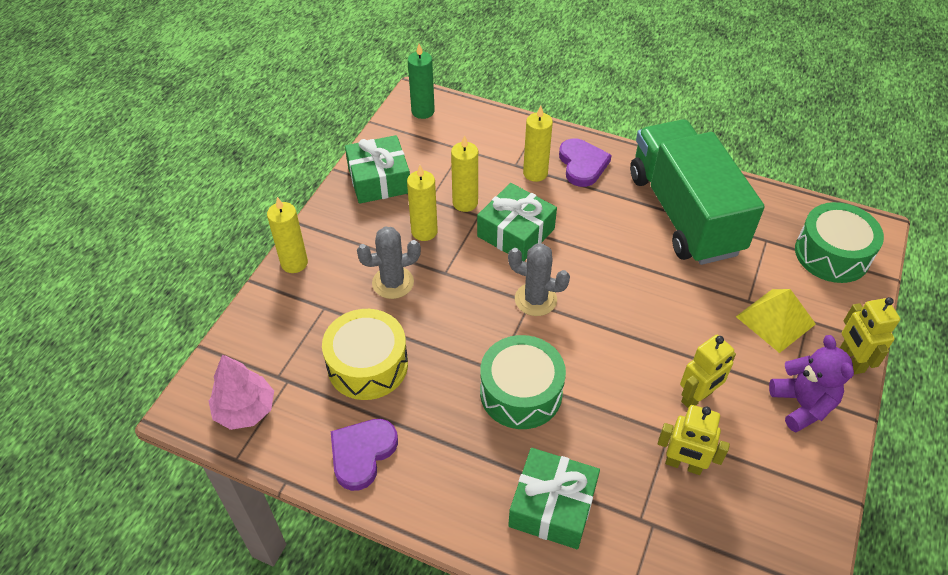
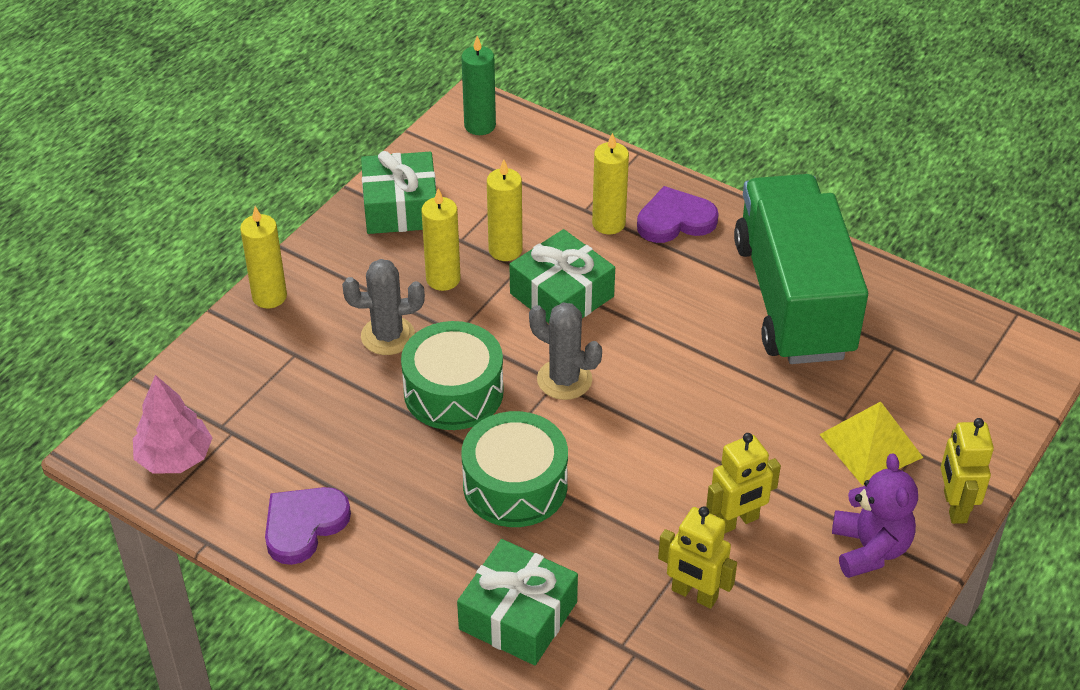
camera: 10 degrees right, 5 degrees down
(367, 365) = (333, 428): yellow drum -> none
(582, 164) = (675, 220): purple heart -> purple heart turned 105 degrees counterclockwise
(832, 254) = (977, 375): green drum -> green drum (453, 392)

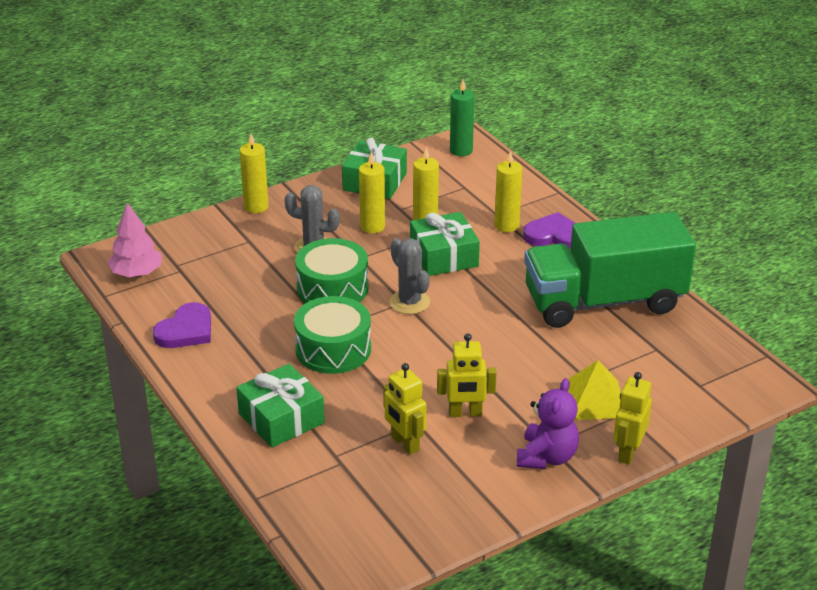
camera: 25 degrees right, 10 degrees down
(304, 525) = (186, 330): purple heart -> purple heart turned 150 degrees clockwise
(793, 299) = (604, 302): green truck -> green truck turned 120 degrees counterclockwise

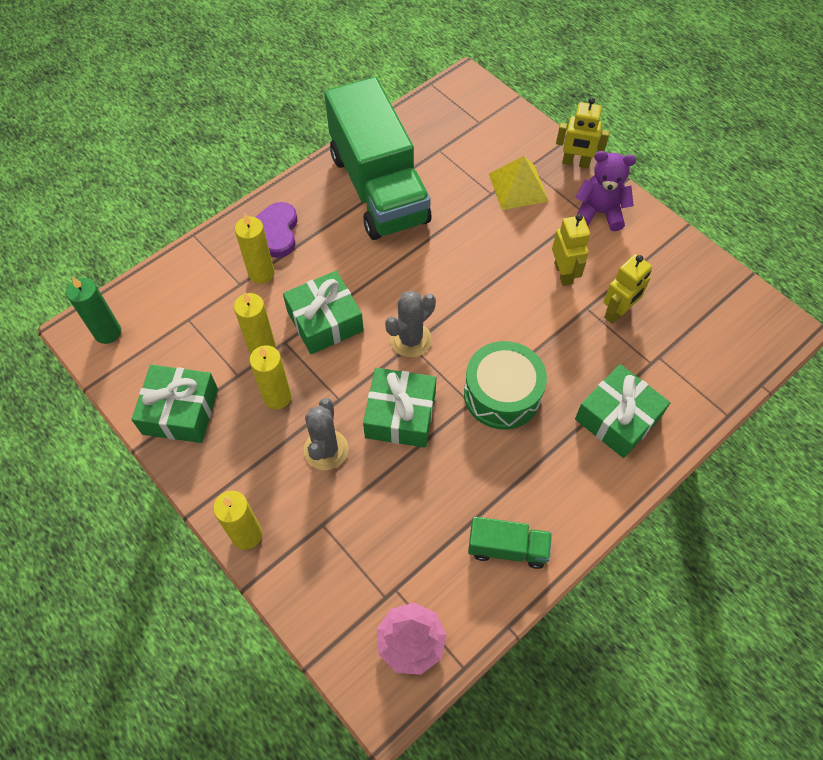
camera: 100 degrees left, 25 degrees up
(186, 330) = (507, 548): purple heart -> green truck
(332, 288) = (400, 415): green drum -> green gift

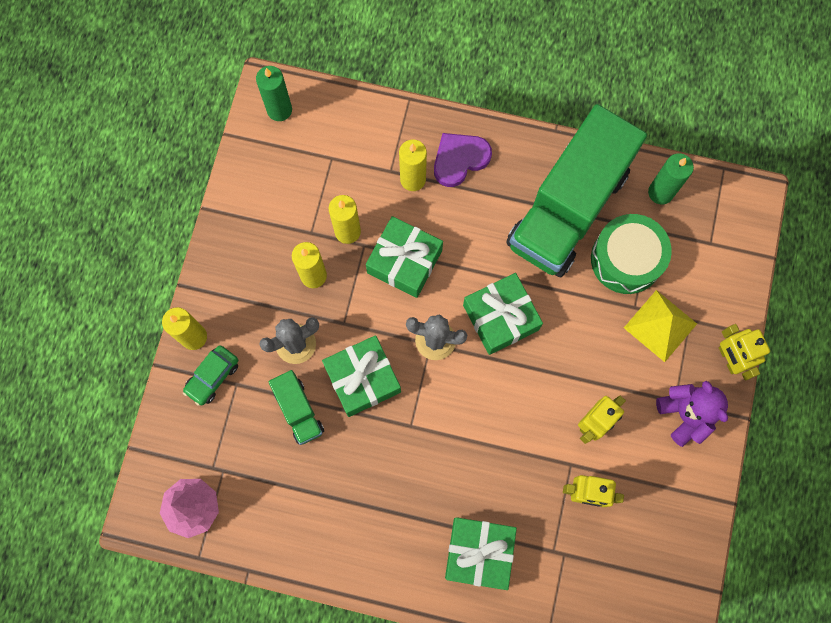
camera: 55 degrees right, 15 degrees up
(180, 411) = (253, 215): green gift -> green gift (500, 317)
(299, 541) = (213, 377): none -> green car
(416, 127) = (660, 192): none -> green candle
(502, 394) = (436, 446): green drum -> green drum (626, 259)
(507, 548) = (308, 532): green truck -> green truck (298, 410)

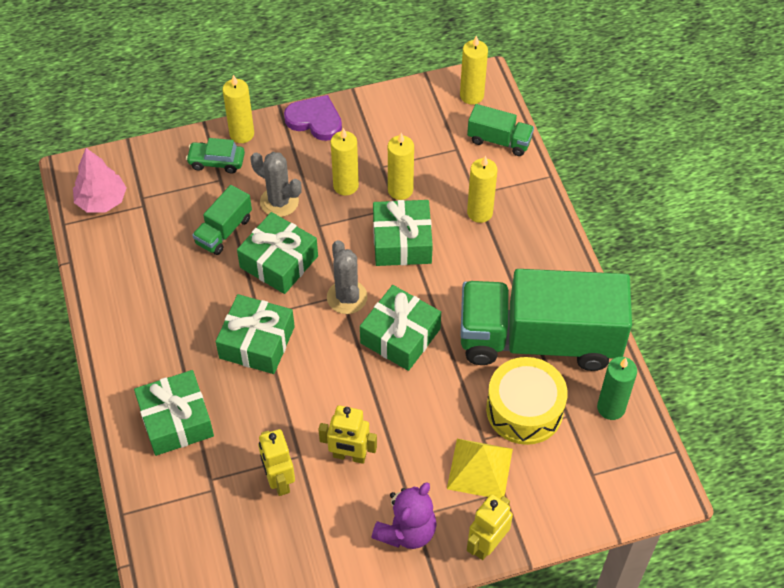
camera: 60 degrees right, 20 degrees down
(279, 110) = (471, 95): green candle -> yellow candle
(345, 117) = (499, 140): none -> green truck
(438, 442) = (257, 342): none -> green gift
(459, 159) = (523, 237): purple heart -> purple heart (315, 120)
(626, 259) = (524, 410): green drum -> yellow drum

